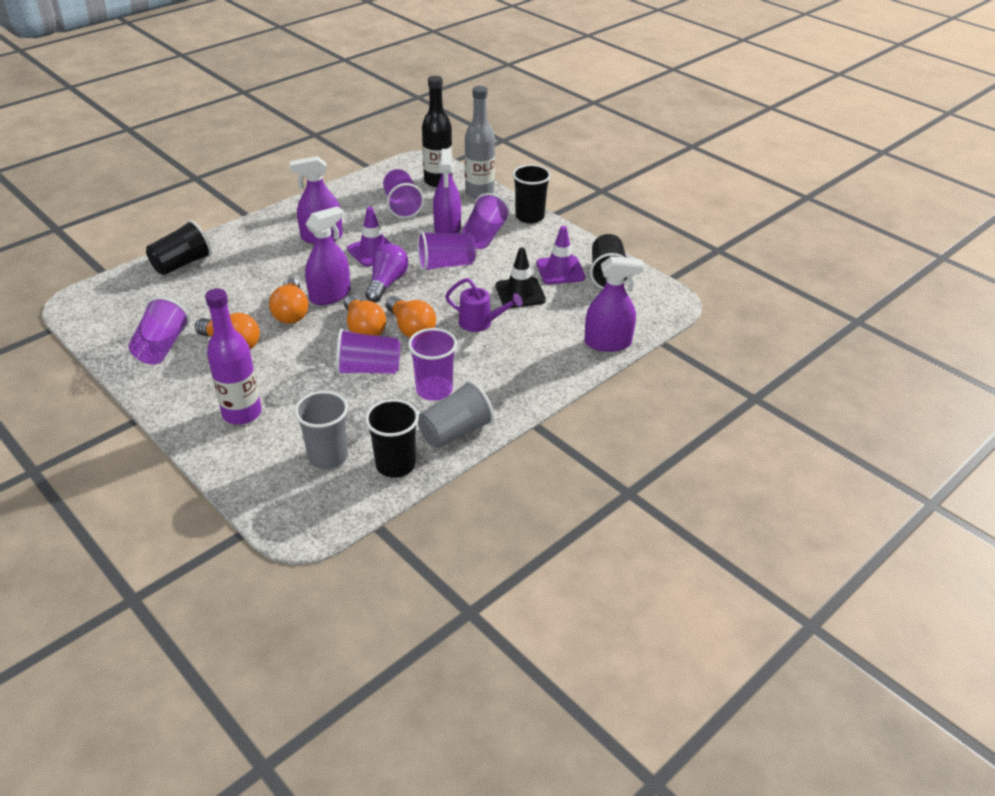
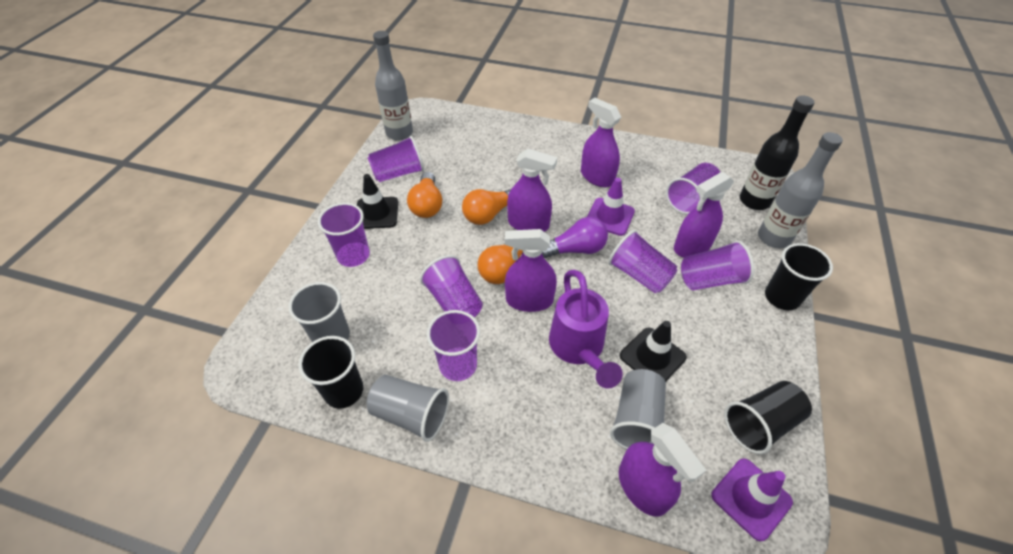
camera: 60 degrees right, 10 degrees up
(98, 326) = (399, 133): none -> grey bottle
(182, 264) = (495, 129): black cup -> none
(201, 380) = (376, 213): none -> black traffic cone
(242, 413) = (353, 255): purple bottle -> purple cup
(411, 328) = (529, 300): orange light bulb -> purple spray bottle
(480, 323) = (579, 348): purple watering can -> purple watering can, size x1.55
(559, 323) = (636, 419): none -> grey cup
(560, 270) = (722, 373): purple traffic cone -> purple traffic cone (751, 498)

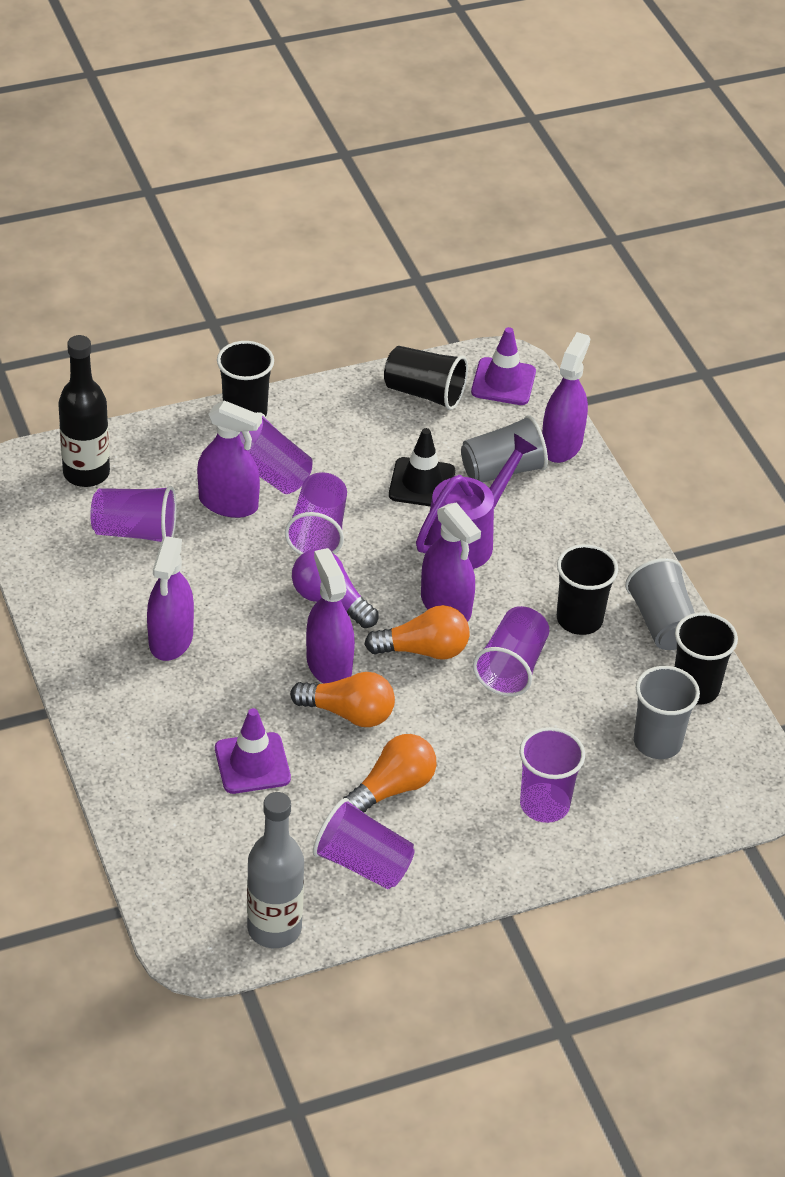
camera: 130 degrees left, 5 degrees down
(376, 213) = (458, 833): black traffic cone -> none
(458, 365) = (579, 619): purple cup -> black cup
(610, 217) = (242, 594): purple traffic cone -> purple traffic cone (252, 763)
(773, 238) = (147, 441): grey bottle -> none

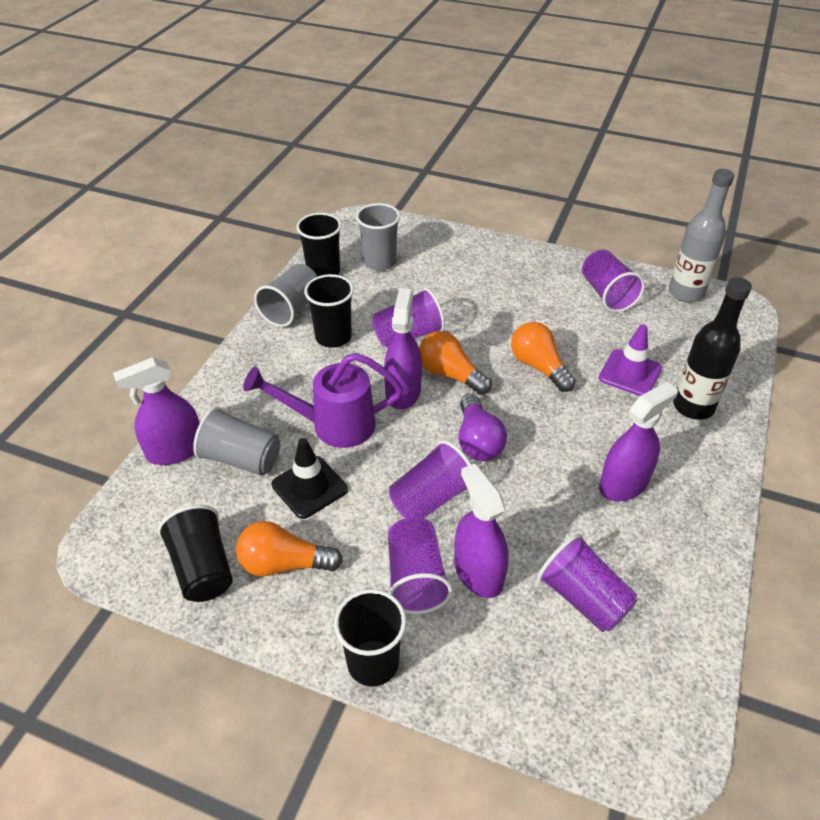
camera: 135 degrees left, 0 degrees up
(86, 473) = (585, 699): black bottle -> black bottle (693, 407)
(329, 665) = (522, 401): purple spray bottle -> none
(392, 788) = (553, 317): orange light bulb -> orange light bulb (284, 564)
(503, 382) = (133, 533): purple traffic cone -> none
(544, 804) = (476, 268): purple cup -> none

